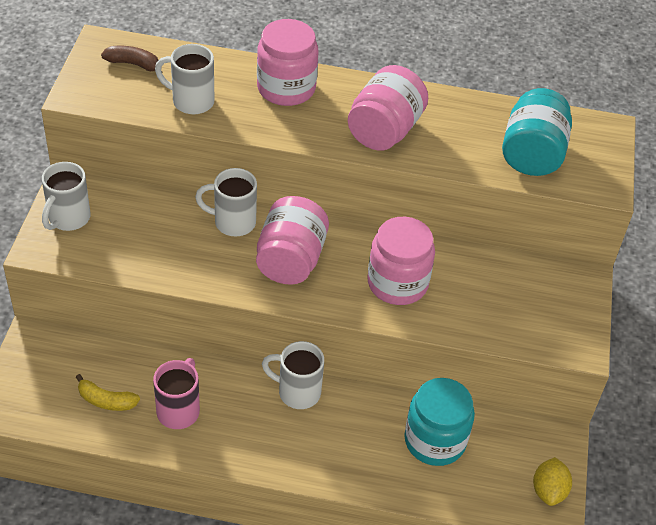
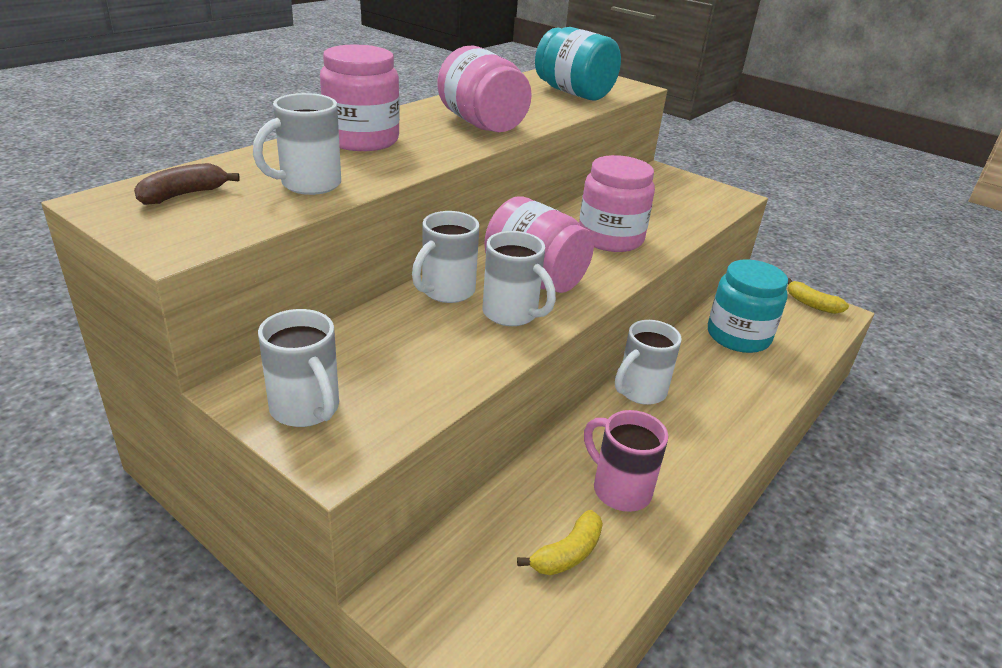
camera: 60 degrees left, 15 degrees down
(231, 265) = (512, 314): none -> white mug
(548, 491) = (812, 304): yellow lemon -> yellow banana

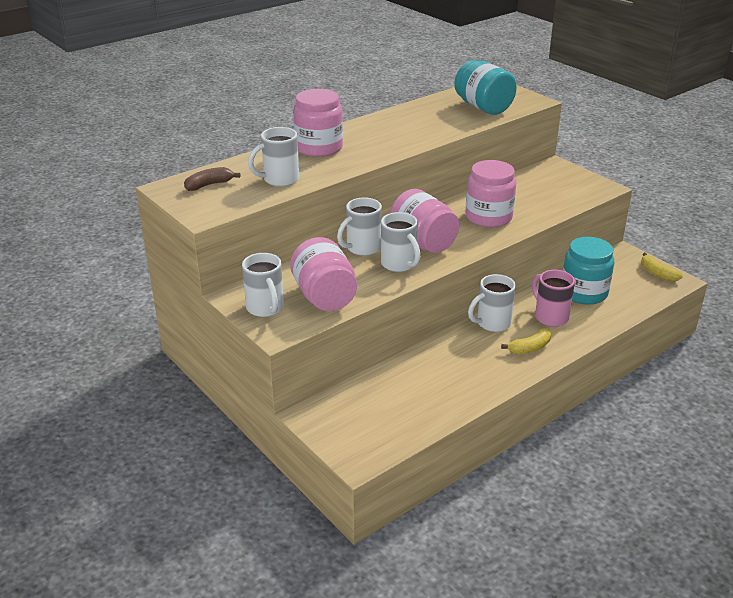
camera: 15 degrees right, 0 degrees up
(482, 124) = (403, 135): pink jar -> pink jar (324, 297)
(567, 553) = (408, 405): yellow banana -> yellow banana (530, 348)
(619, 489) = (453, 377): pink mug -> pink mug (550, 317)

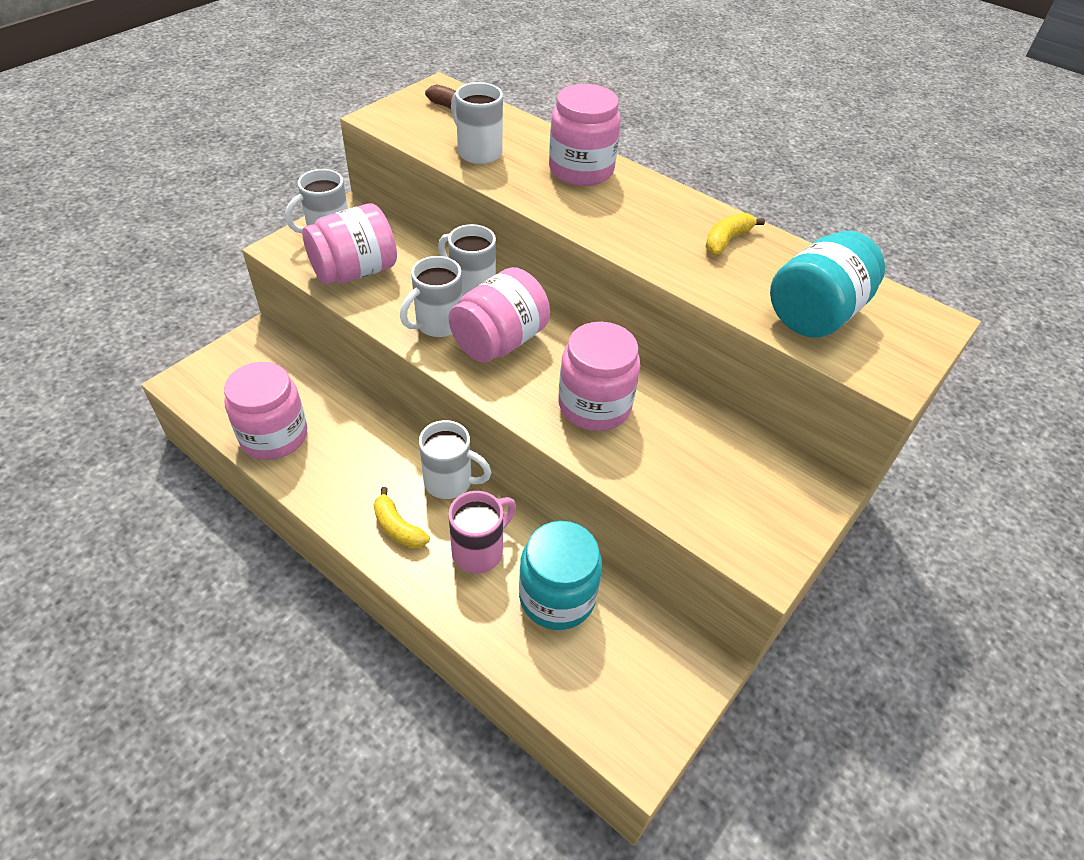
camera: 75 degrees right, 15 degrees up
(435, 404) = (274, 436): none -> pink jar
(492, 323) = (450, 482): white mug -> white mug turned 150 degrees clockwise
(657, 273) = (652, 719): yellow banana -> yellow banana (726, 241)

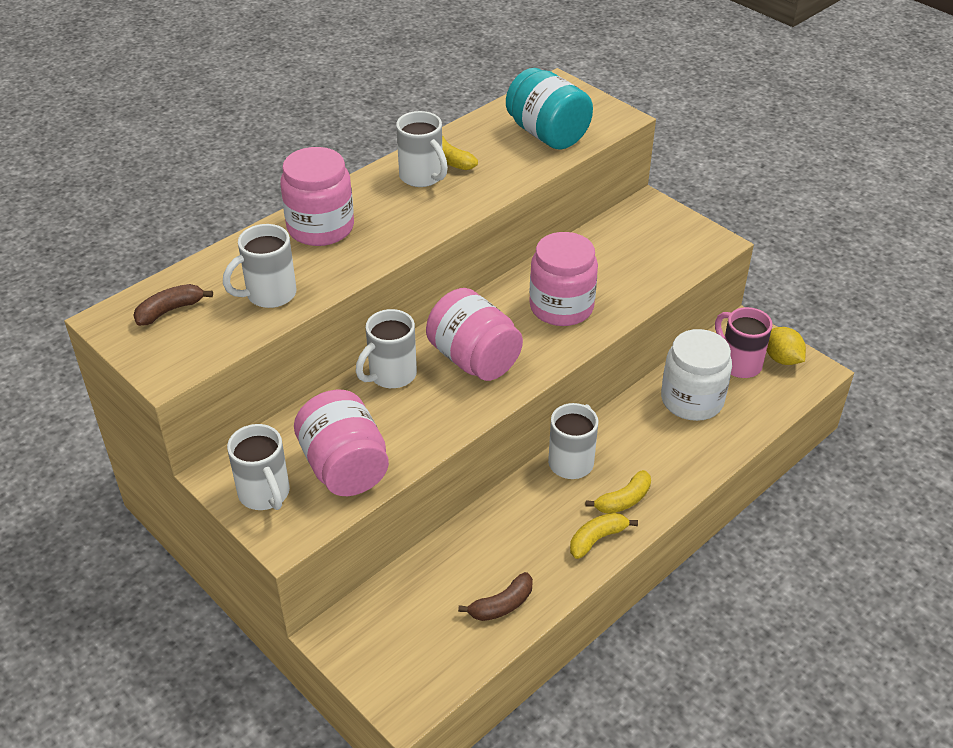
camera: 80 degrees left, 5 degrees down
(274, 436) = (502, 605): pink jar -> brown banana
(346, 505) = (597, 539): none -> yellow banana
(437, 324) = (443, 402): white mug -> white mug (422, 177)
(479, 551) = (648, 445): pink mug -> pink mug (738, 363)
(557, 597) = (692, 400): turquoise jar -> white jar
(654, 710) = (782, 359): none -> yellow lemon

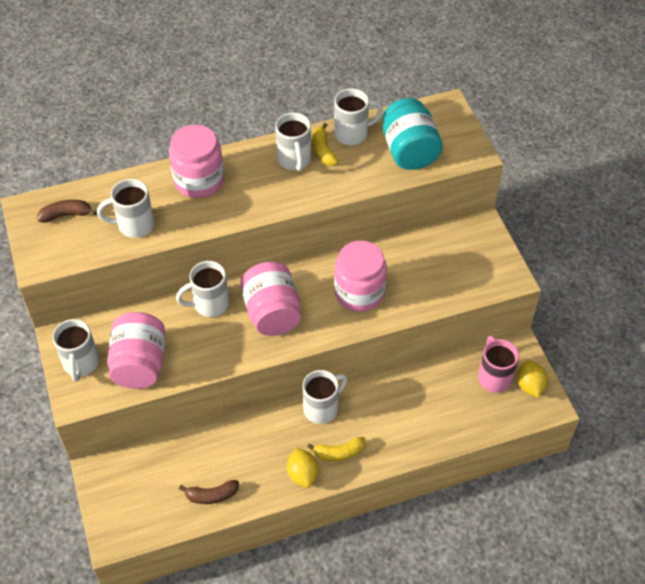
camera: 25 degrees right, 10 degrees up
(471, 136) = (352, 134): none -> white mug
(597, 539) = (302, 474): yellow banana -> yellow lemon
(692, 400) = (439, 393): white jar -> none

